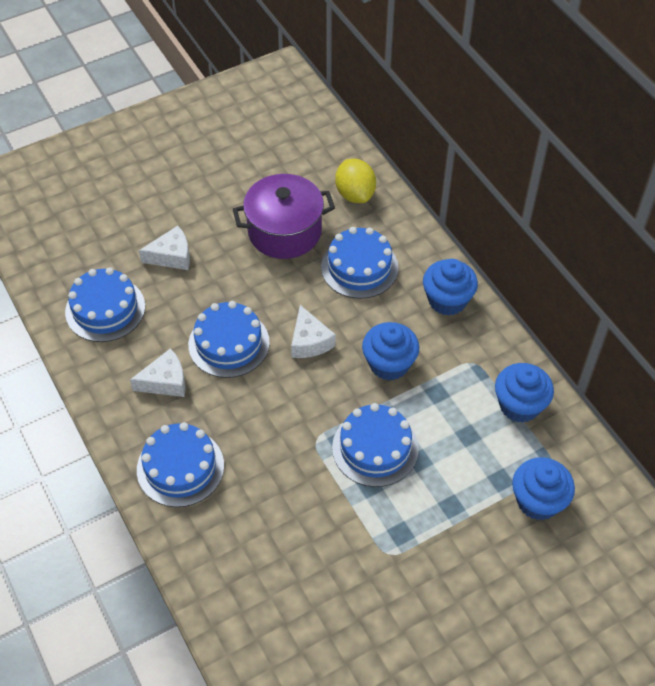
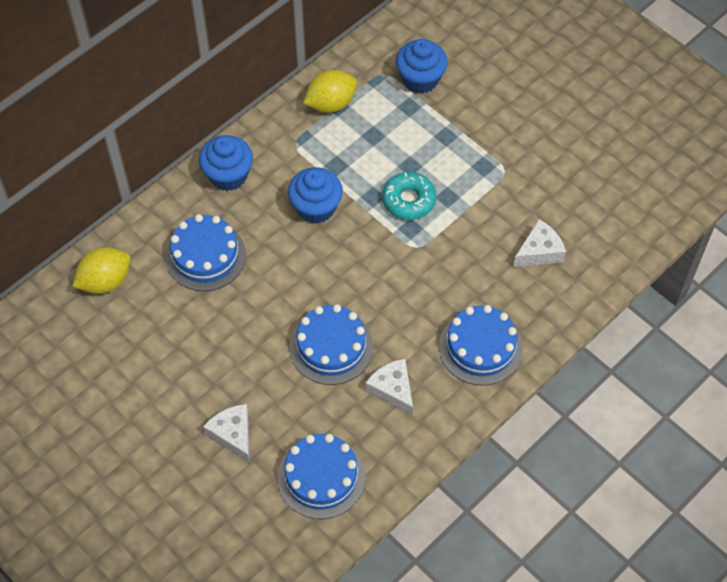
camera: 105 degrees left, 5 degrees up
(284, 231) = (173, 335): purple pot -> none
(309, 341) = (308, 278): white cheese -> white cheese (539, 251)
(375, 448) = (409, 200): blue cake -> turquoise donut
(519, 405) = (331, 104): blue cupcake -> yellow lemon

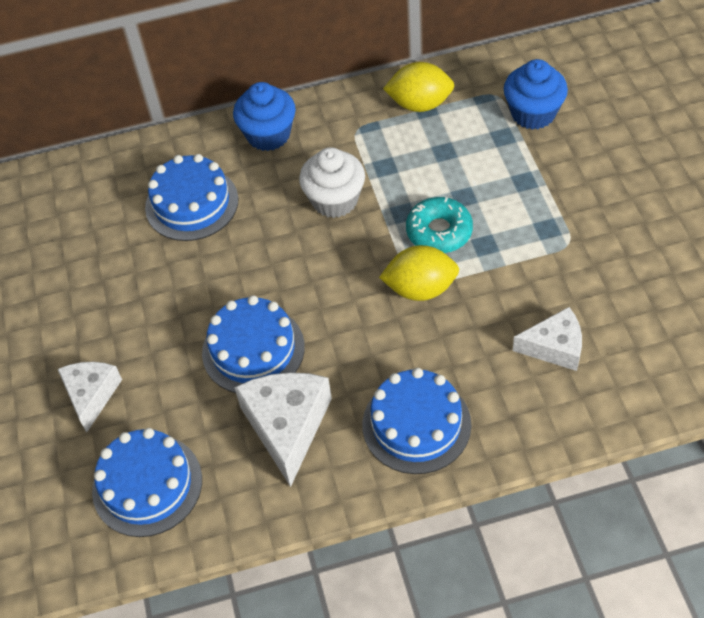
camera: 35 degrees right, 5 degrees down
(105, 281) = (81, 189): yellow lemon -> yellow lemon (420, 289)
(316, 207) = (335, 200): blue cupcake -> white cupcake
(392, 390) = (287, 426): white cheese -> white cheese, size x1.54

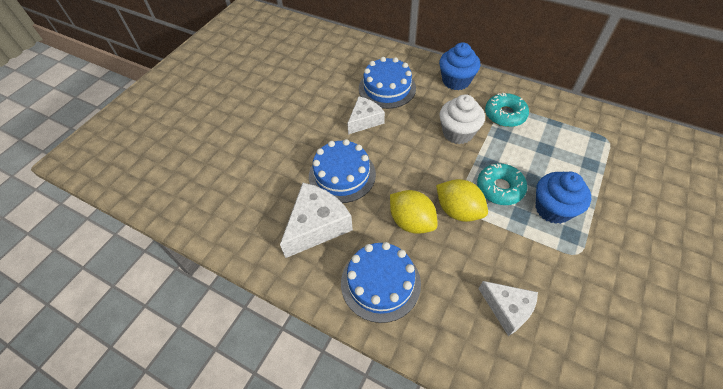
camera: 40 degrees right, 0 degrees up
(91, 395) = (254, 140): white cheese -> white cheese (365, 120)
(147, 485) = (229, 199): blue cake -> none
(366, 140) = (505, 115): none -> turquoise donut
(420, 104) = (554, 116): yellow lemon -> yellow lemon (411, 222)
(533, 113) = (623, 164): blue cupcake -> blue cupcake (553, 209)

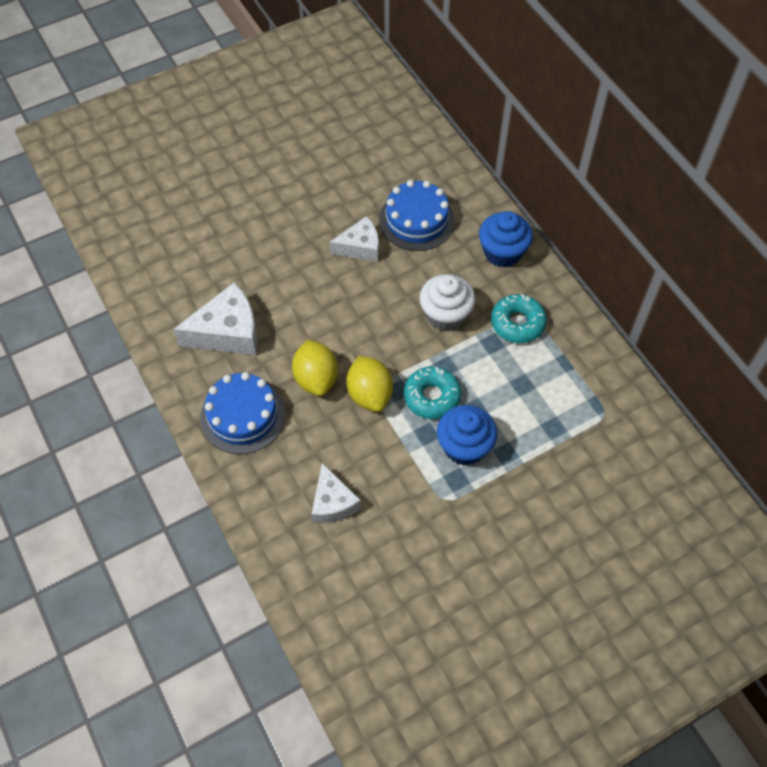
camera: 30 degrees right, 5 degrees up
(342, 175) = (289, 295): blue cake -> none

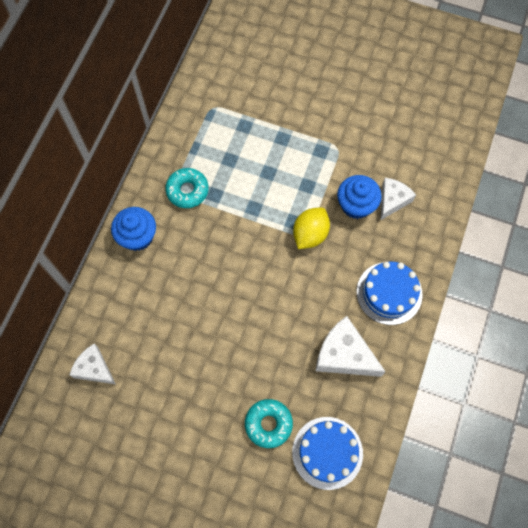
camera: 130 degrees left, 10 degrees up
(316, 379) = (327, 272): yellow lemon -> none
(360, 247) = (206, 328): white cheese -> white cheese (94, 368)
(416, 220) = (153, 310): blue cake -> blue cake (327, 452)
(432, 397) = (281, 200): turquoise donut -> turquoise donut (268, 424)
(445, 315) = (216, 235): white cupcake -> none
(464, 447) = (297, 160): blue cupcake -> blue cupcake (356, 205)

